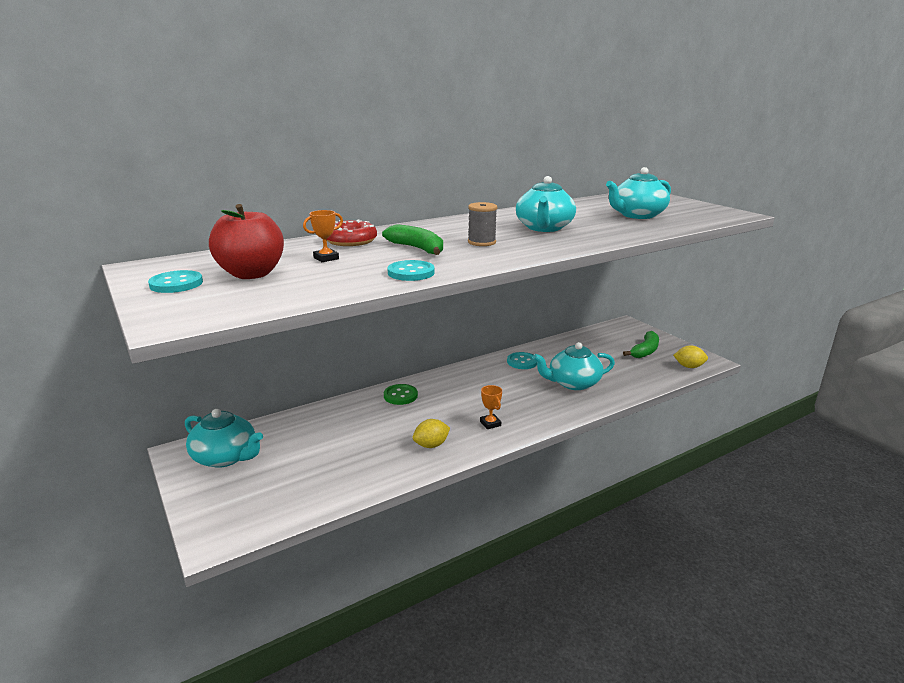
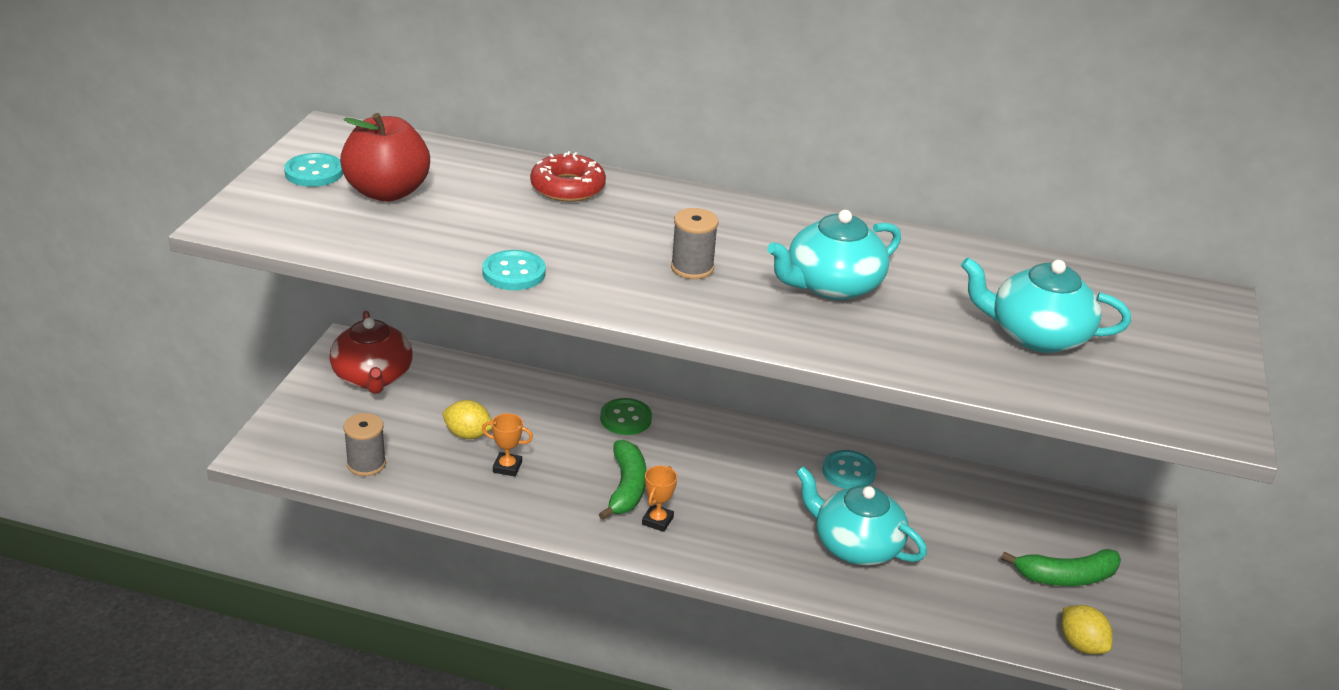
camera: 45 degrees right, 10 degrees up
(225, 457) = (373, 377): turquoise teapot -> red teapot
(299, 498) = (366, 464): none -> grey spool
(326, 258) = (488, 204): orange trophy -> orange trophy (507, 467)
(417, 248) = (602, 239): green banana -> green banana (626, 487)
(431, 445) = (556, 499): yellow lemon -> yellow lemon (468, 434)

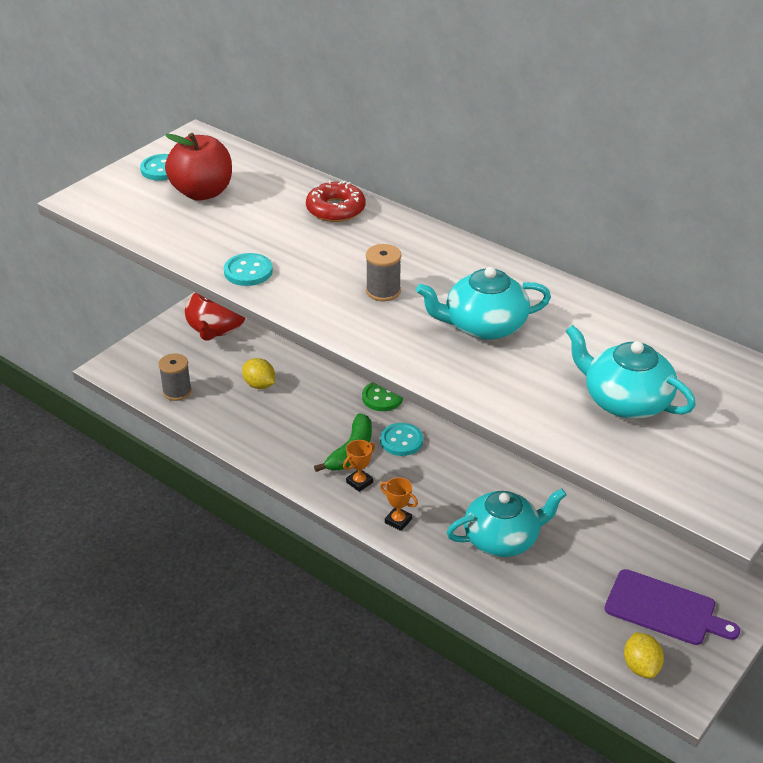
camera: 25 degrees right, 5 degrees up
(507, 467) = (273, 416): orange trophy -> orange trophy (398, 521)
(848, 472) = (534, 479): turquoise button -> turquoise button (401, 441)
(856, 545) = (502, 539): turquoise teapot -> turquoise teapot turned 105 degrees clockwise
(1066, 577) = (664, 609): green banana -> purple cutting board

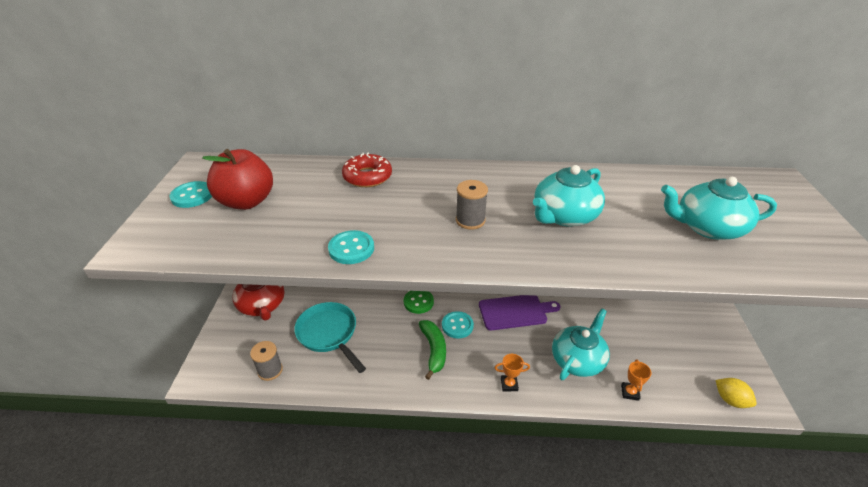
camera: 35 degrees left, 0 degrees up
(259, 385) = (329, 334): yellow lemon -> turquoise pan
(359, 482) = (459, 370): orange trophy -> orange trophy (629, 392)
(664, 609) = (698, 353): purple cutting board -> purple cutting board (515, 312)

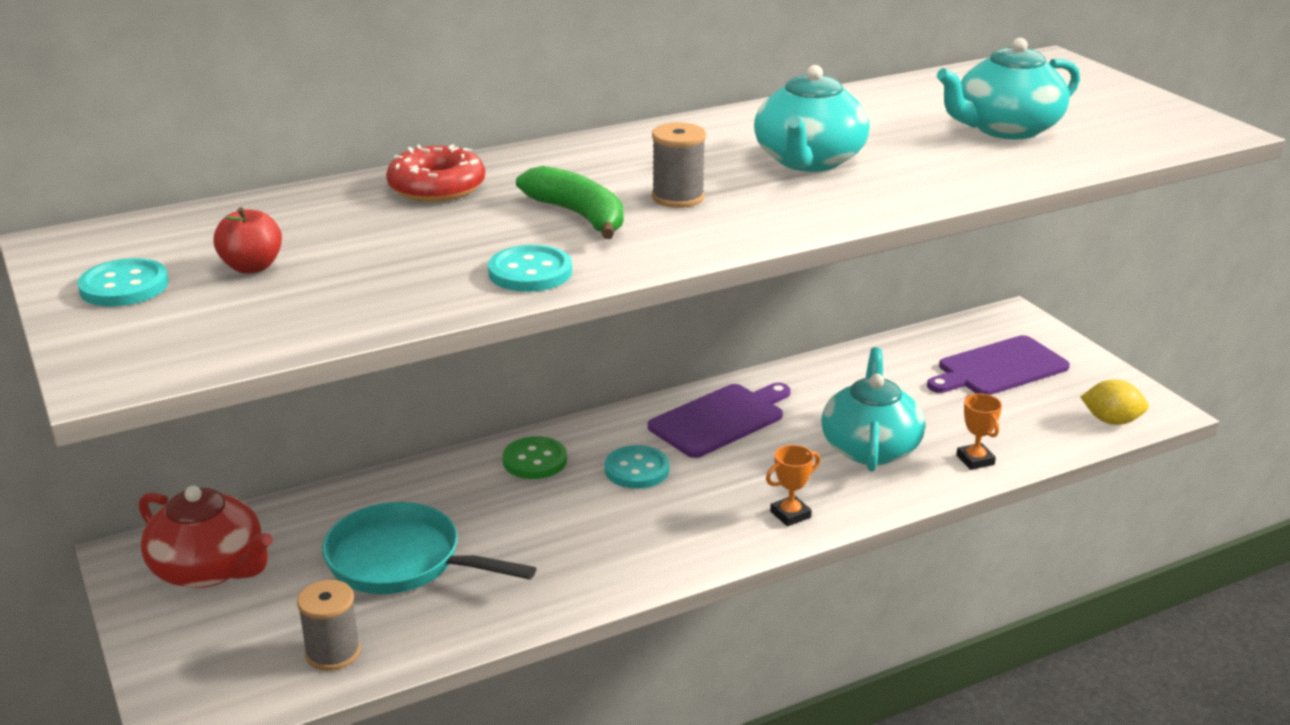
camera: 30 degrees left, 10 degrees down
(247, 201) = (252, 267): red apple -> red apple, size x0.53
(434, 350) = (625, 516): green banana -> green banana (579, 215)
(683, 336) = (999, 368): none -> purple cutting board

